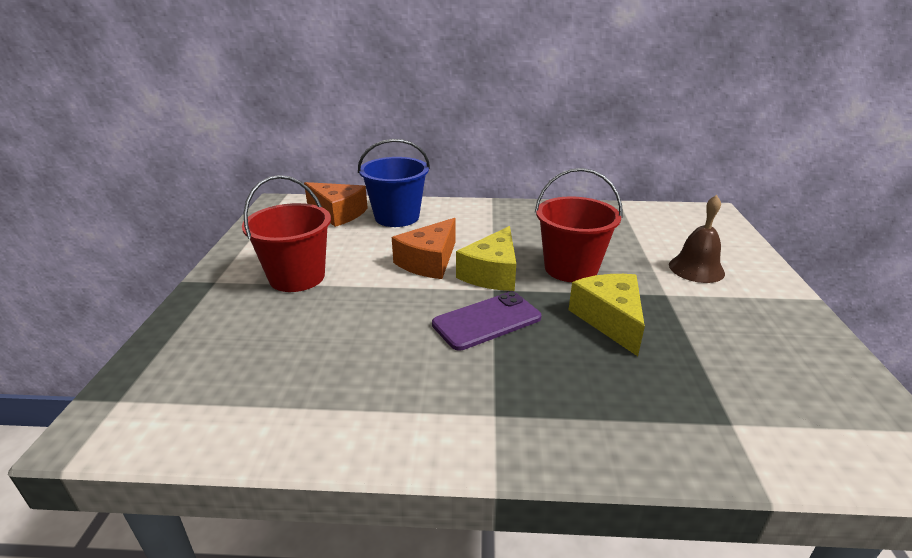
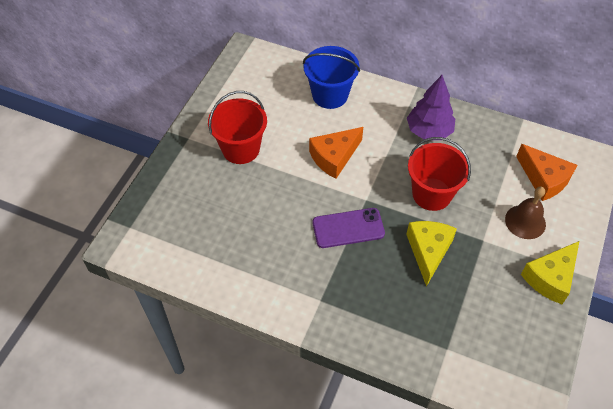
camera: 20 degrees right, 25 degrees up
(338, 213) = (287, 77): orange cheese -> orange cheese (544, 179)
(492, 273) = (373, 183): yellow cheese -> yellow cheese (550, 278)
(528, 223) = (429, 131): none -> purple tree

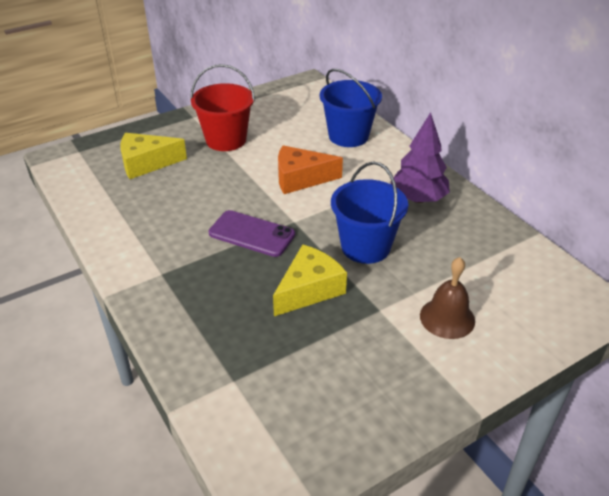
camera: 35 degrees right, 15 degrees down
(432, 194) = (365, 247): red bucket -> blue bucket
(544, 179) = (511, 292): orange cheese -> none
(550, 278) = (423, 383): yellow cheese -> yellow cheese (146, 163)

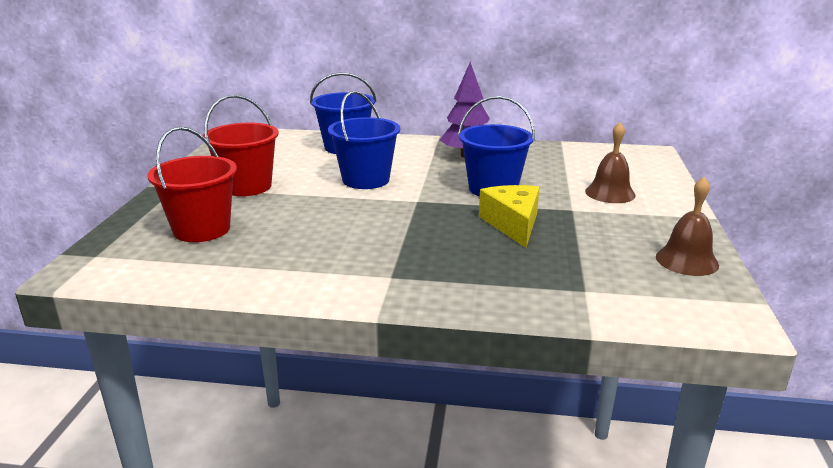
camera: 50 degrees left, 15 degrees down
(146, 163) = (202, 229): yellow cheese -> red bucket
(252, 234) = (404, 221): purple phone -> none
(300, 179) = (366, 180): orange cheese -> blue bucket
(353, 424) = (687, 260): none -> brown bell

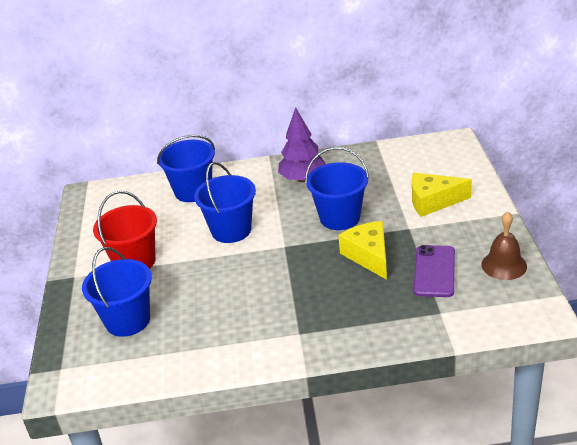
camera: 10 degrees left, 10 degrees up
(202, 229) = (127, 320): red bucket -> blue bucket
(590, 251) = (434, 271): none -> purple phone
(610, 193) = (433, 201): brown bell -> yellow cheese

